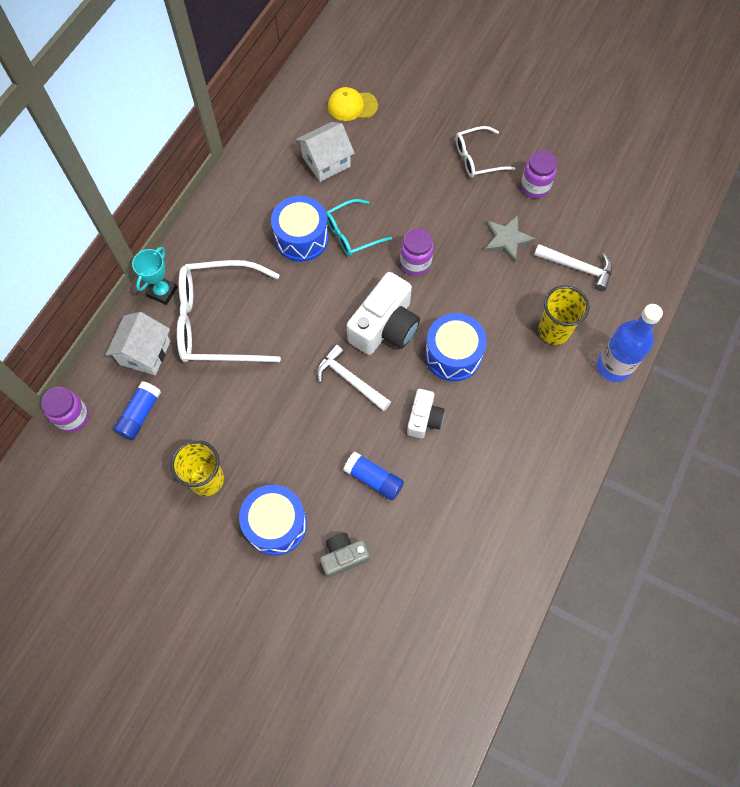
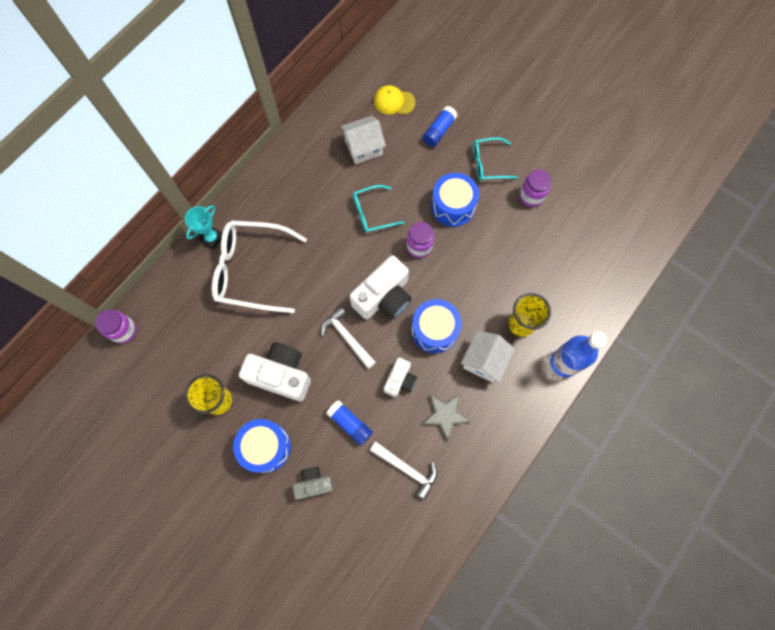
camera: 10 degrees right, 5 degrees up
(140, 414) = (176, 338): blue glue stick -> blue glue stick (439, 131)
(145, 353) = (189, 287): white house -> white house (484, 360)
(278, 436) = (281, 375): none -> white camera
(301, 238) = (331, 210): blue drum -> blue drum (453, 206)
(477, 158) = (488, 164): white glasses -> turquoise glasses
(507, 240) = (498, 239): grey star -> grey star (445, 415)
(578, 268) = (552, 273): white hammer -> white hammer (407, 469)

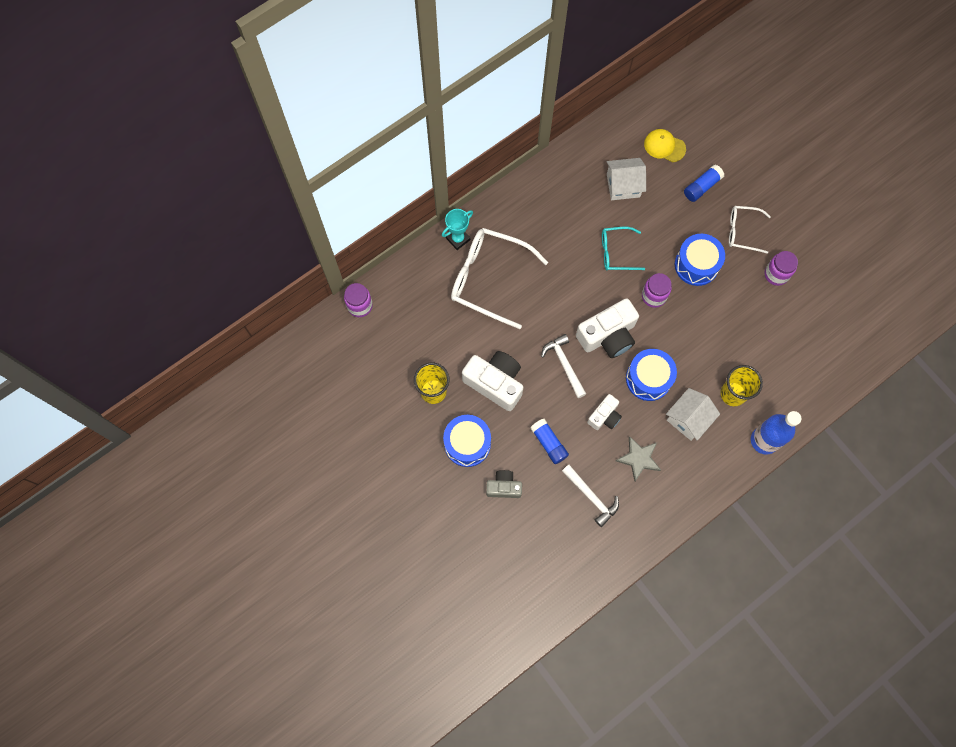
camera: 15 degrees right, 0 degrees up
(488, 164) = (742, 231): turquoise glasses -> white glasses

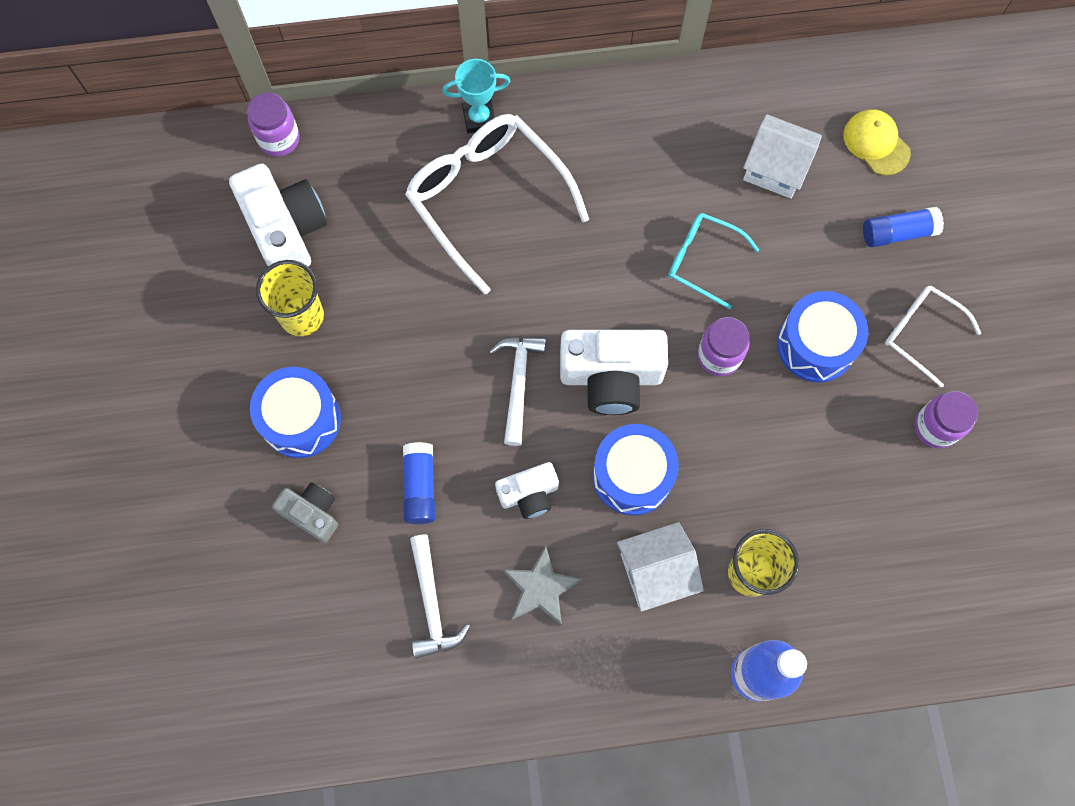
camera: 30 degrees right, 0 degrees up
(495, 383) = (399, 353): white camera -> white camera (285, 229)

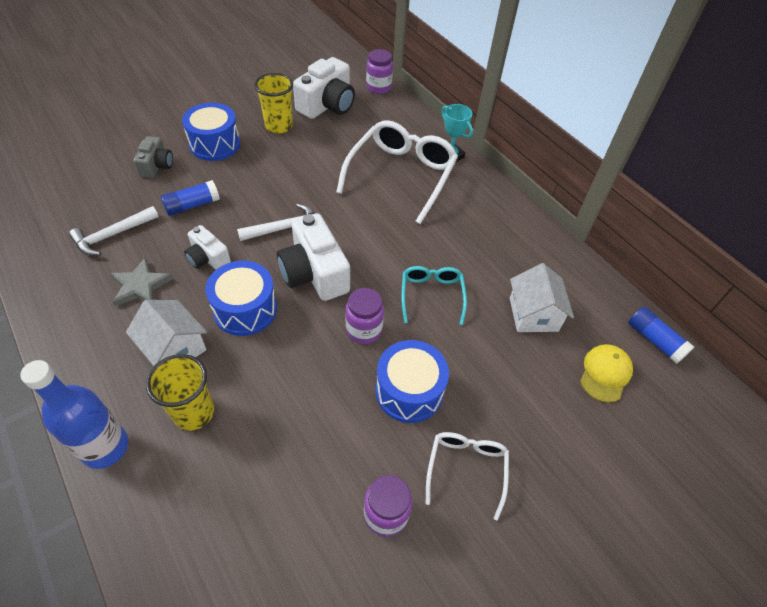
camera: 60 degrees right, 20 degrees down
(897, 233) = (542, 417): blue glue stick -> blue glue stick (654, 340)

